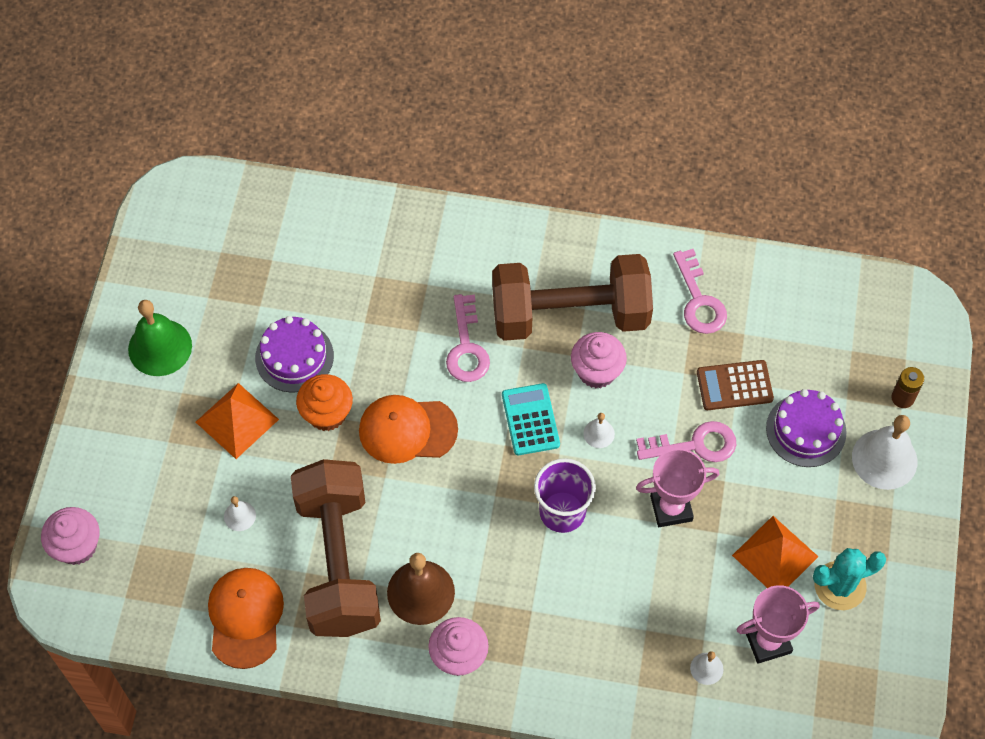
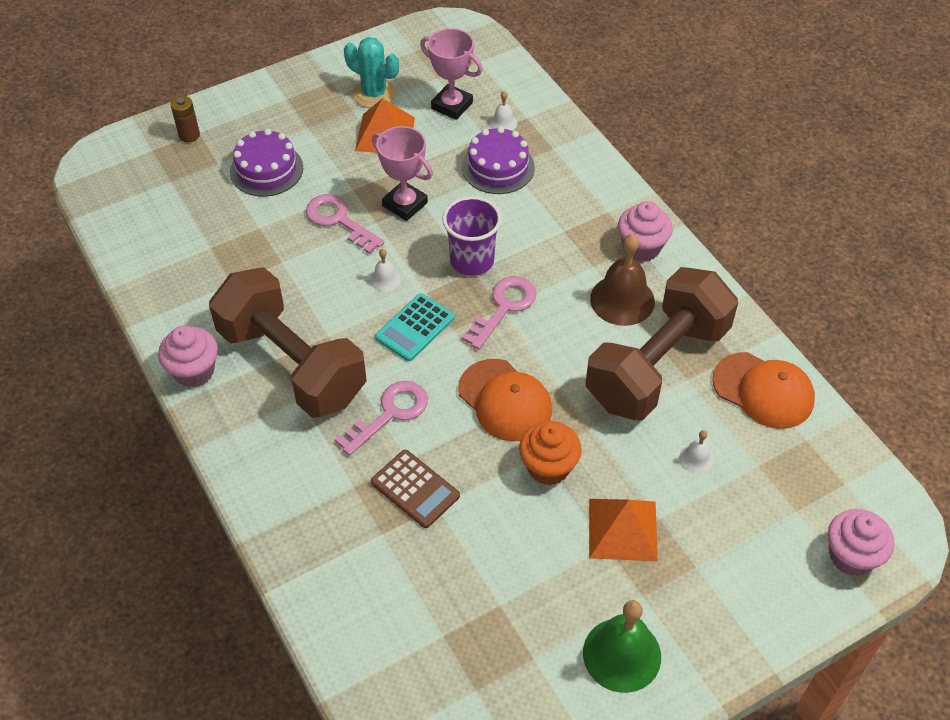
camera: 130 degrees left, 10 degrees down
(245, 617) = (763, 391): orange cap -> orange cap turned 105 degrees counterclockwise
(294, 357) = (521, 534): purple cake -> purple cake (498, 167)
(597, 371) = (330, 314): pink cupcake -> pink cupcake (194, 371)
(699, 300) = (202, 291): pink key -> pink key (504, 307)
(734, 386) = (265, 227): brown calculator -> brown calculator (415, 489)
(884, 459) = (251, 120): white bell -> none

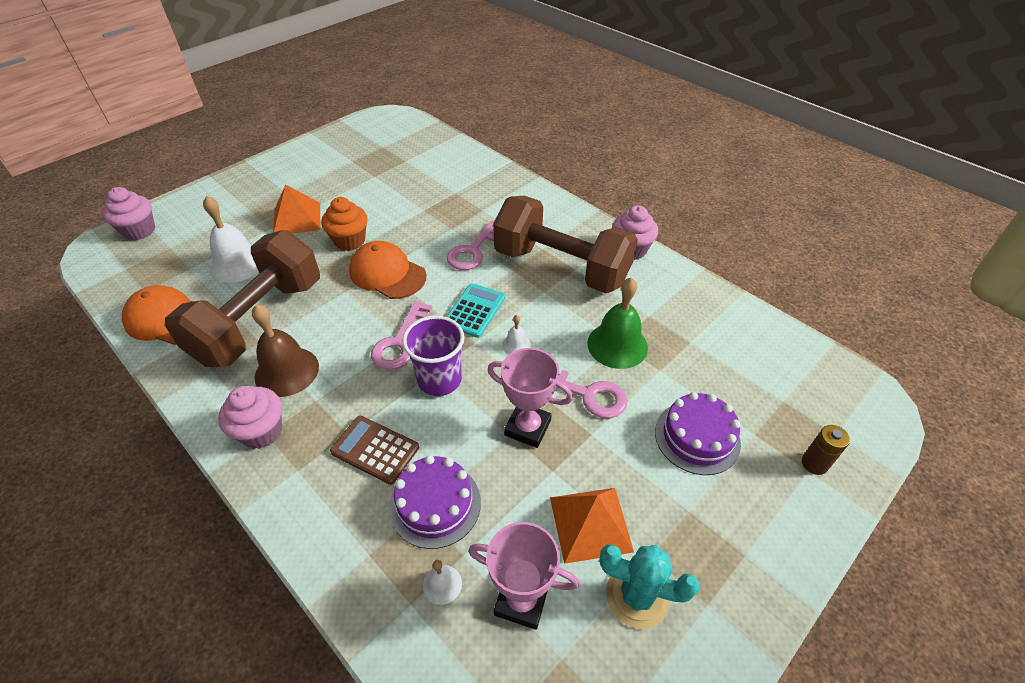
camera: 165 degrees right, 5 degrees down
(415, 489) = (440, 215): brown calculator -> brown calculator (375, 450)
(622, 654) = (301, 169): green bell -> green bell (617, 345)
(696, 459) = (237, 264): white bell -> white bell, size x2.08

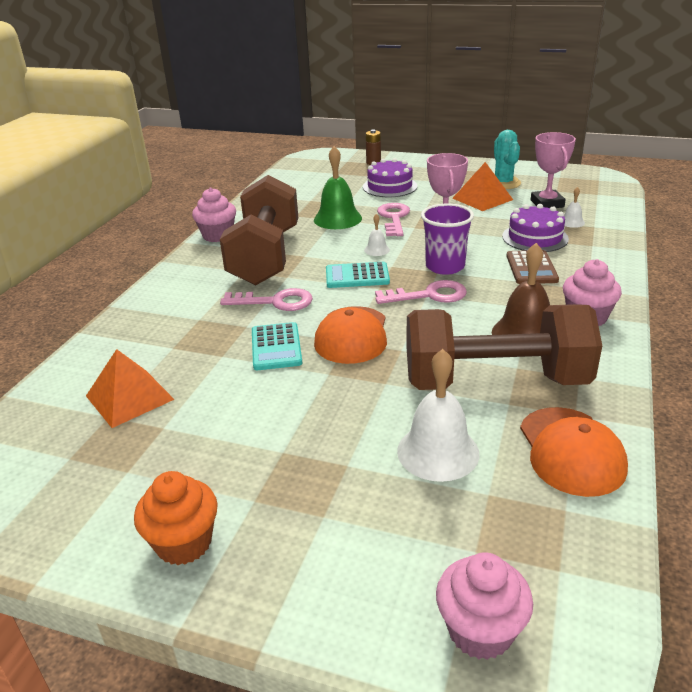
camera: 115 degrees left, 15 degrees down
(297, 218) = (309, 450): orange pyramid -> orange pyramid (129, 397)
(349, 241) = (320, 383): orange cupcake -> orange cupcake (184, 543)
(410, 234) = (276, 347): none -> turquoise calculator

